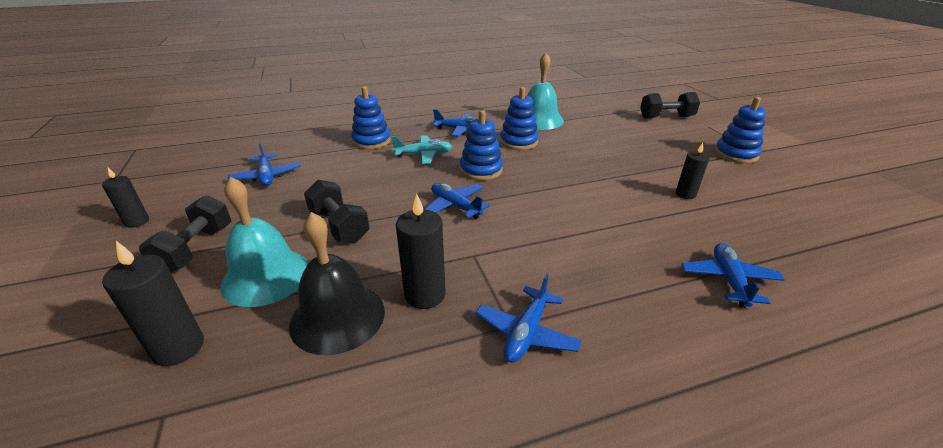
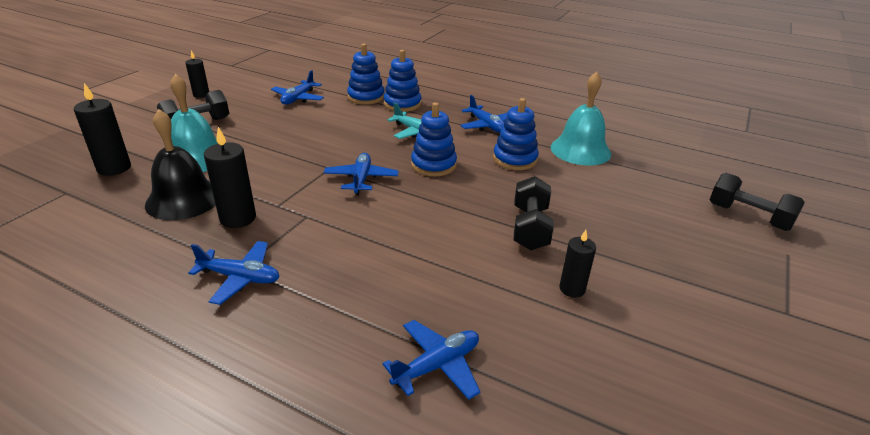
camera: 45 degrees right, 0 degrees up
(339, 226) = (275, 151): black dumbbell -> black dumbbell (530, 228)
(526, 332) = (240, 278): blue plane -> blue plane turned 150 degrees counterclockwise
(736, 154) = (744, 298): blue stacking toy -> blue stacking toy (366, 97)

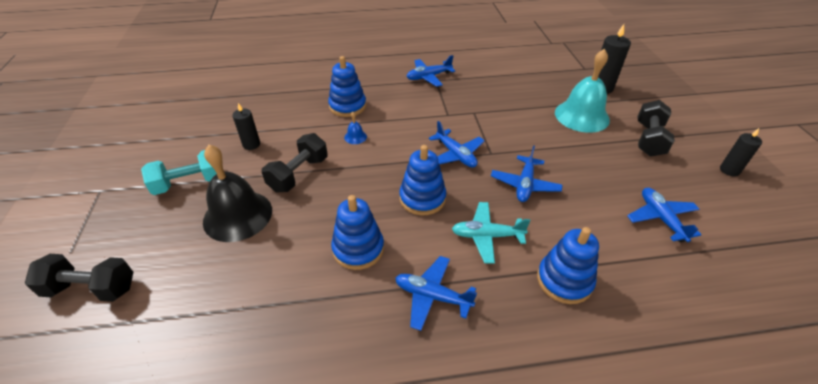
camera: 145 degrees right, 10 degrees up
(183, 199) = (526, 92): black bell -> black bell (238, 215)
(238, 218) = (480, 97): black candle -> none
(366, 97) = (616, 268): blue stacking toy -> blue stacking toy (347, 106)
(436, 239) = (355, 137): none -> blue bell
(437, 366) = (303, 86): blue plane -> blue plane (524, 184)
(530, 228) = (298, 174): black dumbbell -> black dumbbell turned 60 degrees clockwise
(580, 150) = (295, 311): turquoise bell -> none
(662, 272) = (189, 183): none -> turquoise dumbbell

